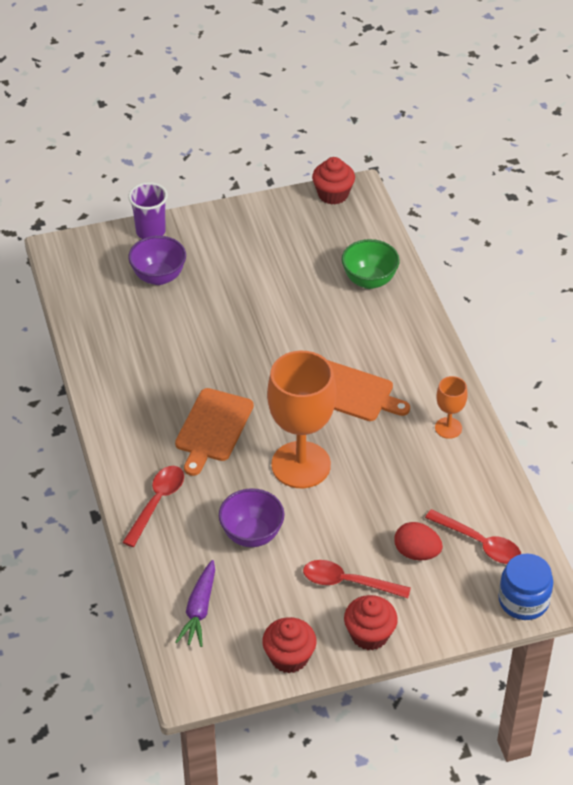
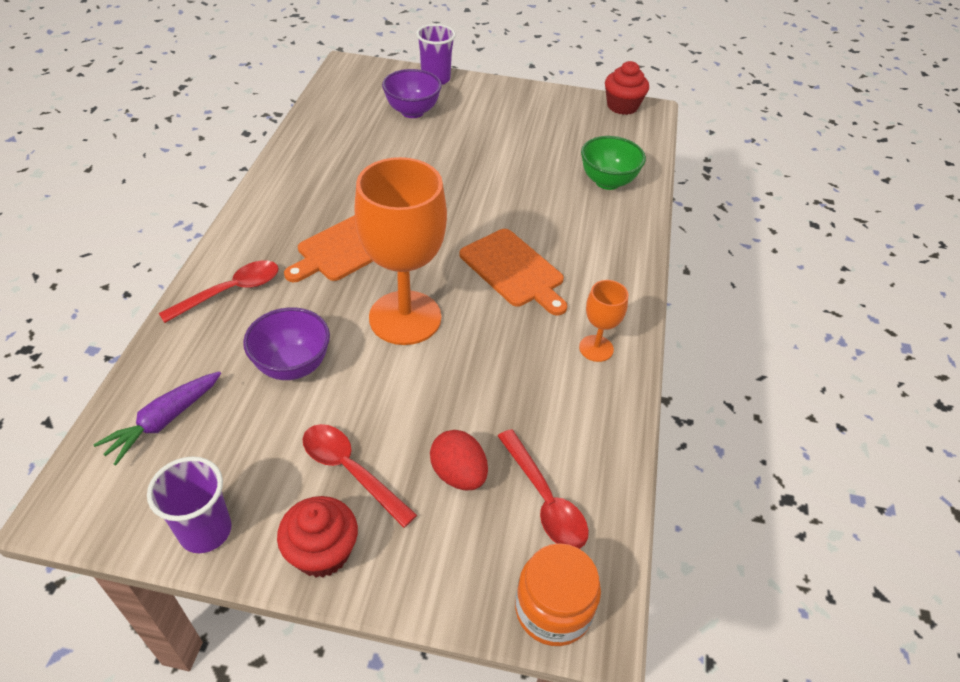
camera: 25 degrees right, 0 degrees up
(289, 657) = (205, 531): red cupcake -> purple cup
(523, 600) = (553, 609): blue jar -> orange jar

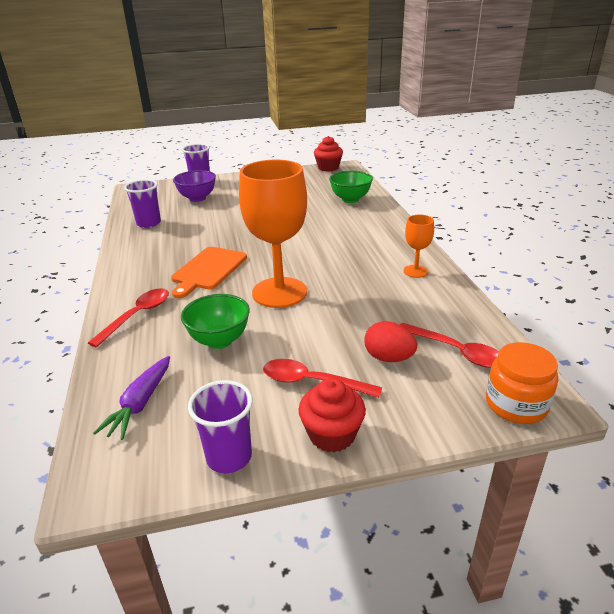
camera: 20 degrees left, 15 degrees down
(292, 366) = (219, 340): purple bowl -> green bowl
(328, 139) = (148, 223): none -> purple cup
(514, 270) = (331, 251): orange cutting board -> none

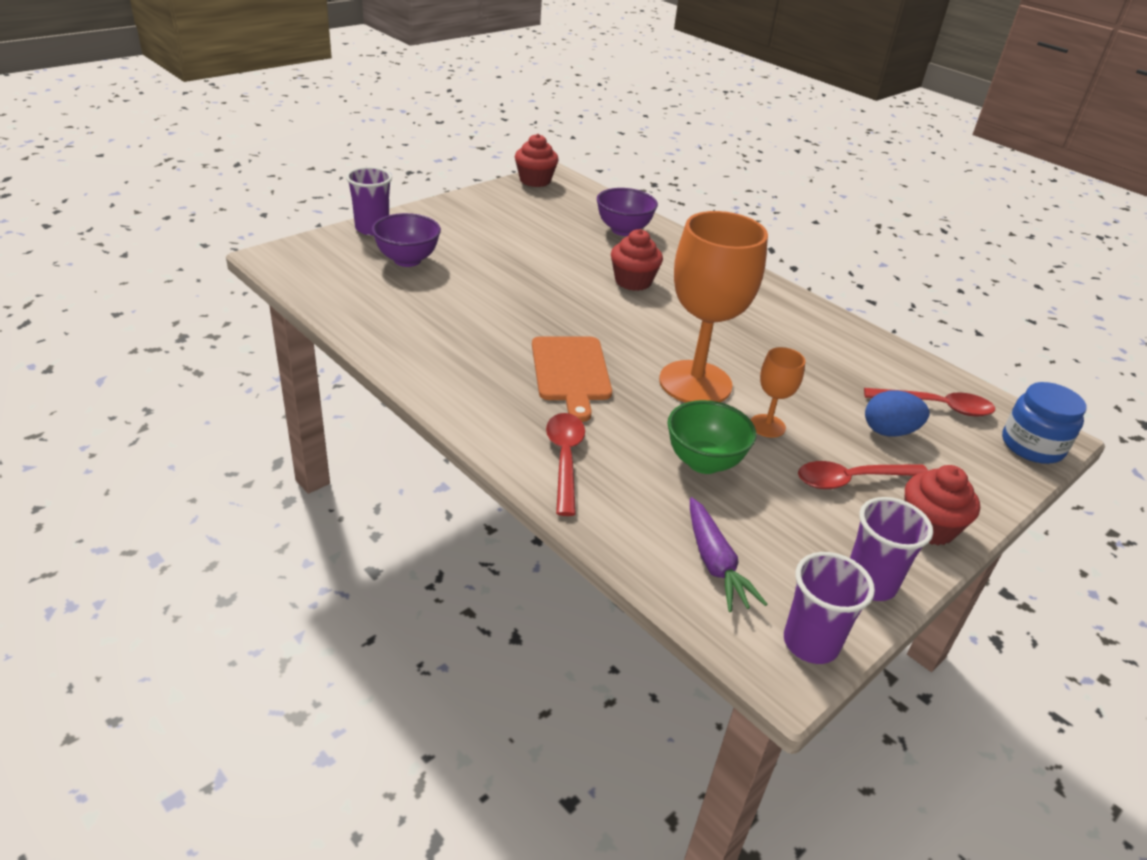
camera: 35 degrees left, 5 degrees up
(148, 223) = (388, 316): purple cup -> purple cup (810, 643)
(317, 228) = (633, 281): none -> red cupcake
(350, 199) = (623, 230): green bowl -> purple bowl
(388, 358) = (889, 431): red egg -> blue egg
(415, 271) = (805, 321): orange goblet -> orange goblet (767, 426)
(516, 404) = (1032, 446): orange jar -> blue jar

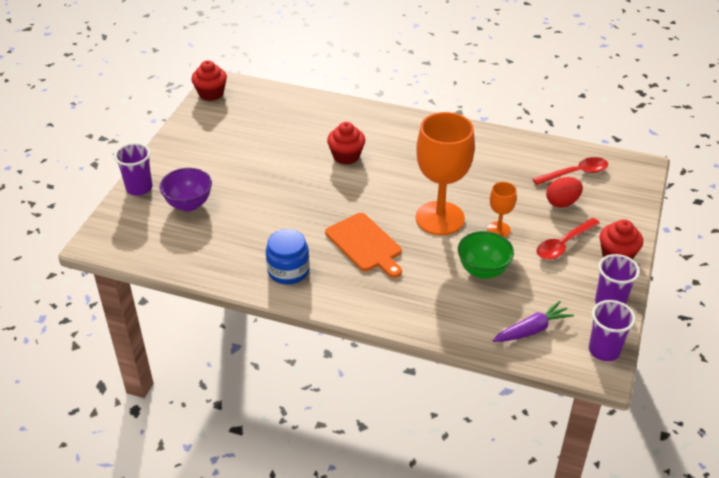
camera: 25 degrees left, 5 degrees up
(565, 459) = (410, 306): red spoon -> none
(623, 230) = (306, 114): purple bowl -> none
(715, 563) = (532, 330): purple carrot -> purple carrot turned 75 degrees counterclockwise
(889, 431) = (562, 202): blue egg -> red egg
(1032, 446) = (636, 177): blue jar -> blue jar (288, 271)

